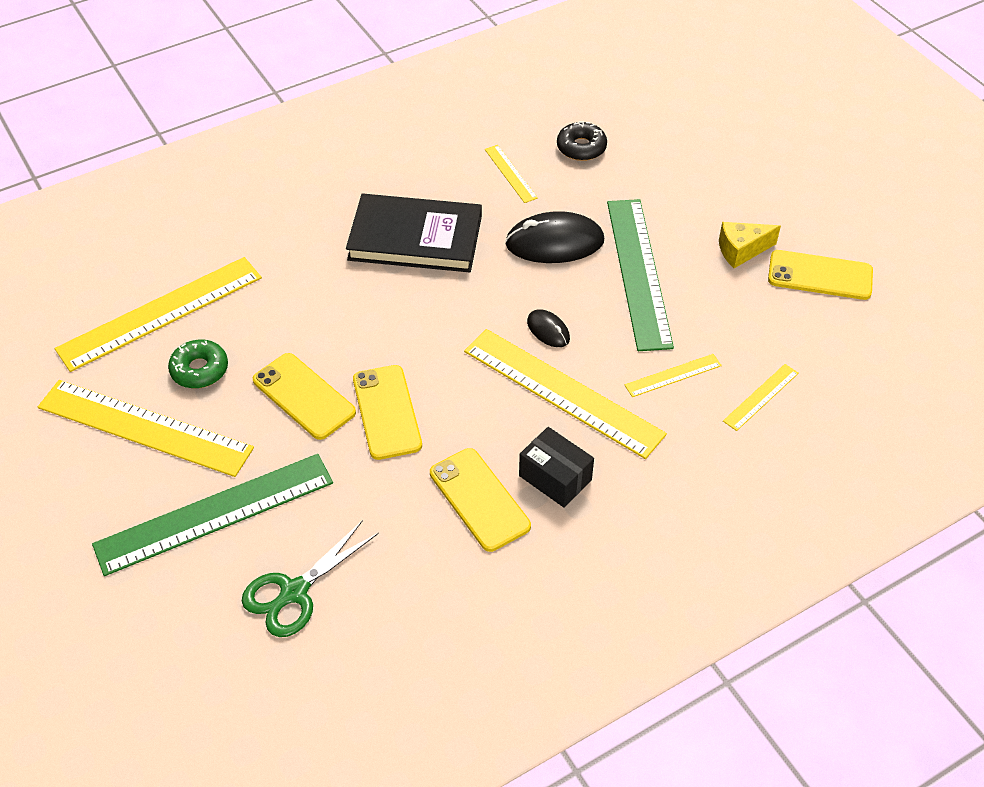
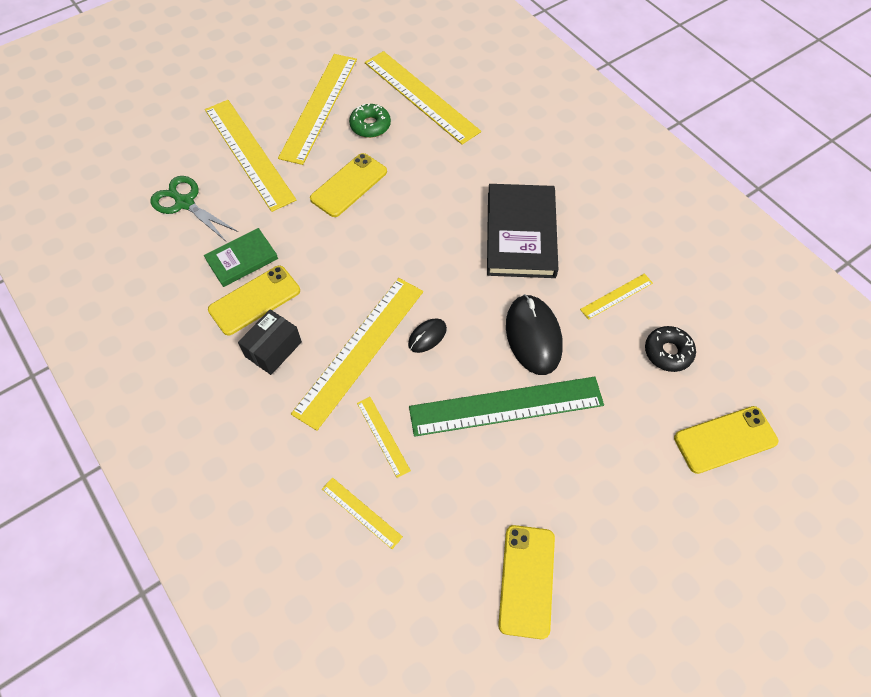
camera: 85 degrees right, 10 degrees up
(215, 513) = (249, 153): green ruler -> yellow ruler
(387, 412) = (336, 235): yellow phone -> yellow phone (725, 440)
(410, 516) = (242, 259): none -> green book
(741, 251) = (550, 501): yellow cheese -> none

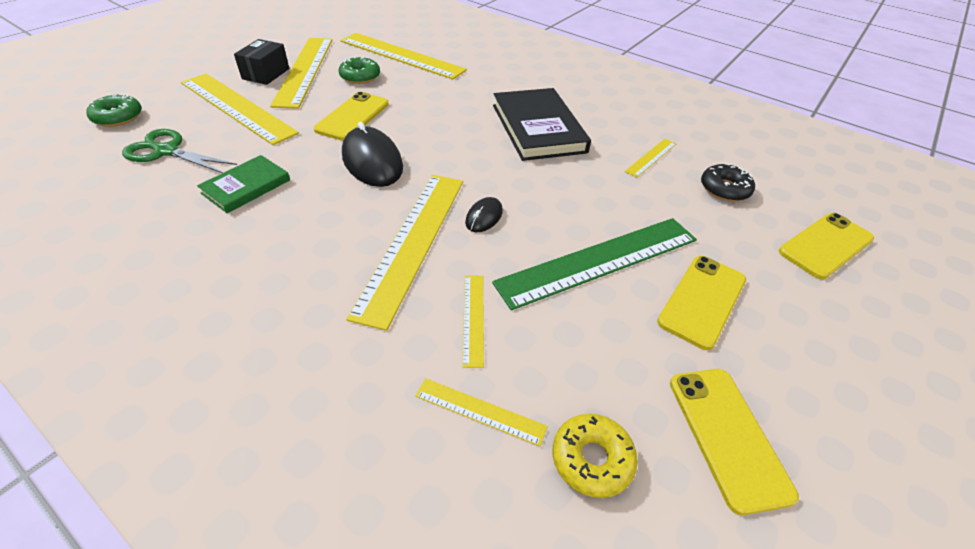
camera: 20 degrees left, 15 degrees down
(149, 150) = (118, 117): none -> green donut
(255, 300) = (270, 219): yellow phone -> yellow phone (702, 300)
(273, 349) = (305, 259): black box -> black box (266, 74)
(383, 436) = (473, 318): yellow ruler -> yellow ruler turned 45 degrees clockwise
(423, 568) = (592, 459): none -> yellow donut
(533, 336) = (593, 198): black mouse -> black mouse (372, 161)

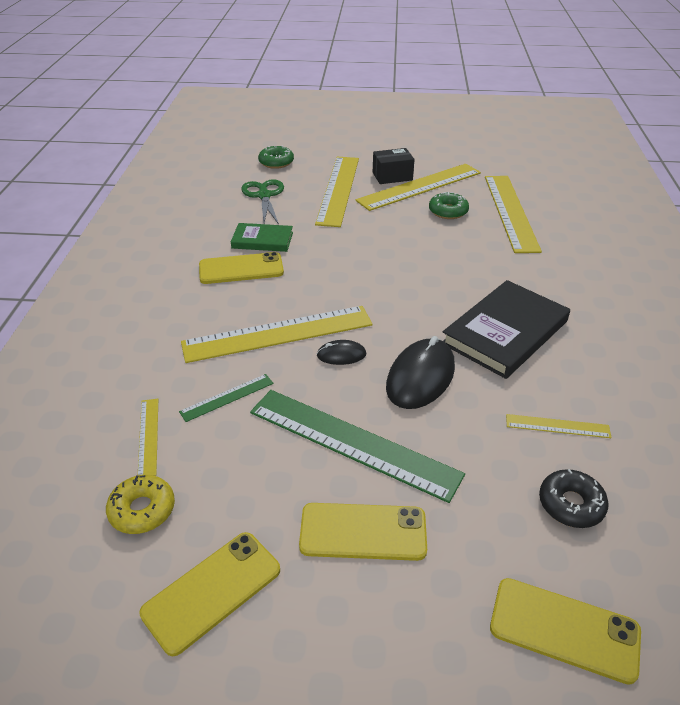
camera: 60 degrees right, 5 degrees down
(353, 116) = (390, 236): yellow phone -> yellow phone (241, 269)
(372, 161) = (347, 272): black mouse -> black mouse (420, 377)
(473, 318) = (227, 397): yellow ruler -> green ruler

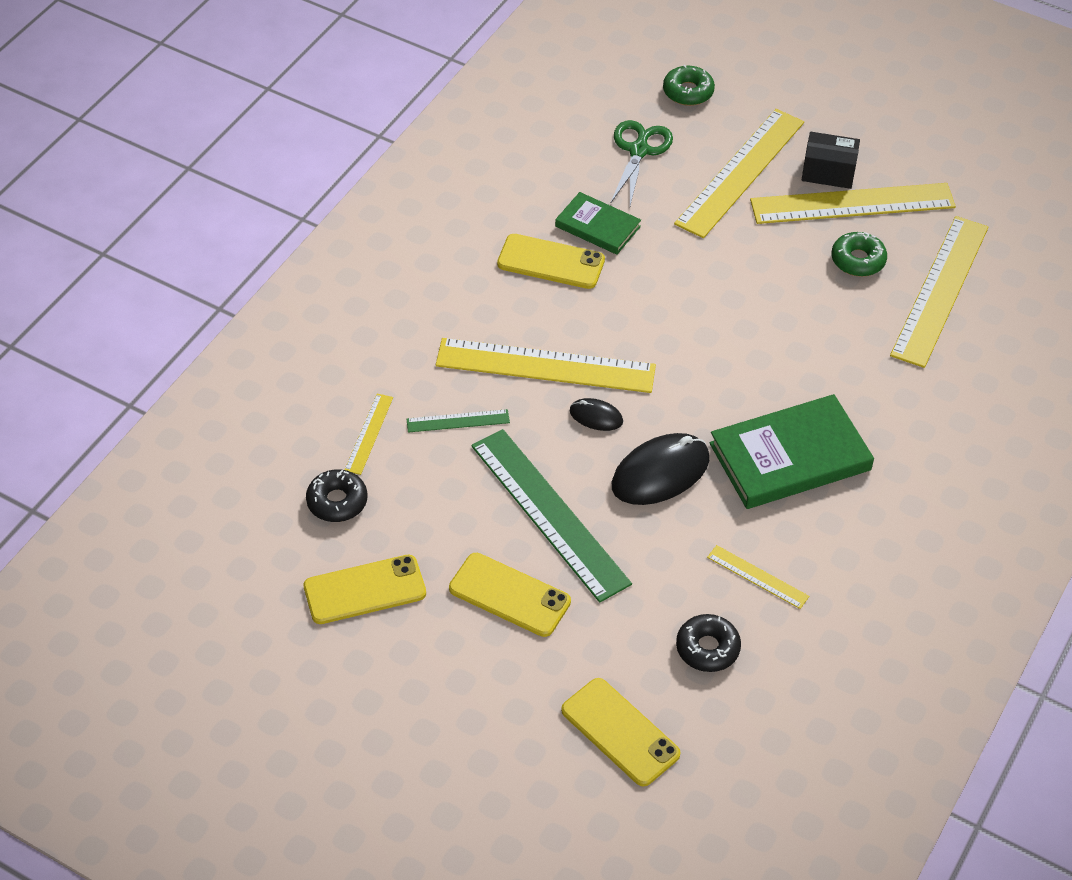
camera: 25 degrees right, 10 degrees up
(142, 510) = (337, 501): yellow donut -> black donut
(505, 332) = (790, 456): black book -> green book

